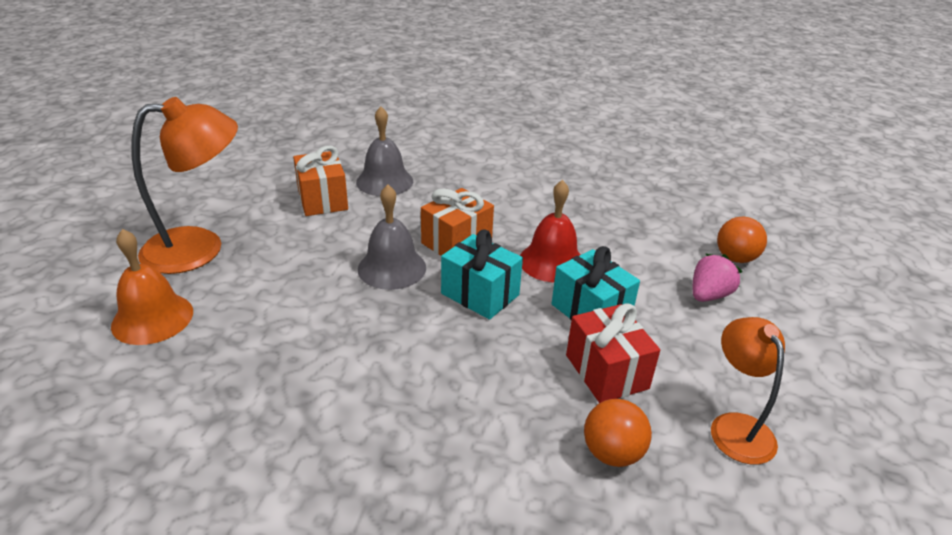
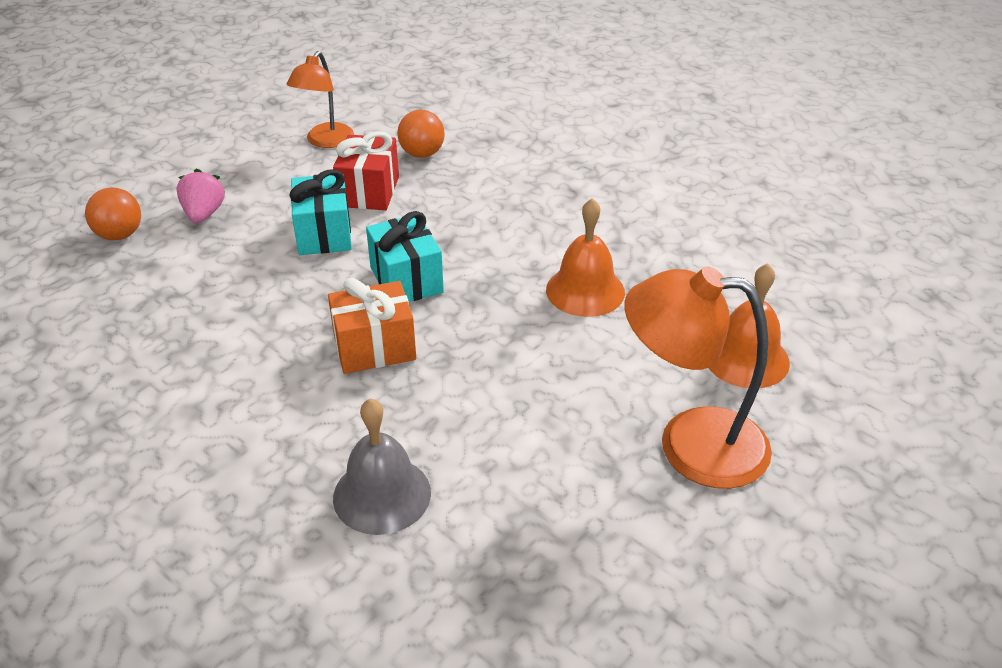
camera: 150 degrees left, 5 degrees up
(317, 334) = (585, 290): none -> orange bell
(322, 200) = (497, 484): orange gift -> none
(392, 268) = (472, 338): grey bell -> none
(552, 262) = (299, 290): red bell -> none
(708, 295) = (204, 214): pink strawberry -> pink strawberry turned 105 degrees clockwise

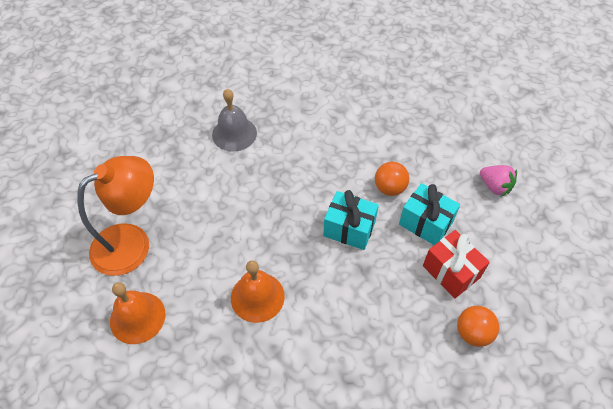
camera: 135 degrees right, 15 degrees up
(120, 235) = (503, 146): orange ball -> orange ball (389, 188)
(325, 141) = (536, 291): orange lamp -> none
(374, 348) = (313, 183): orange gift -> none

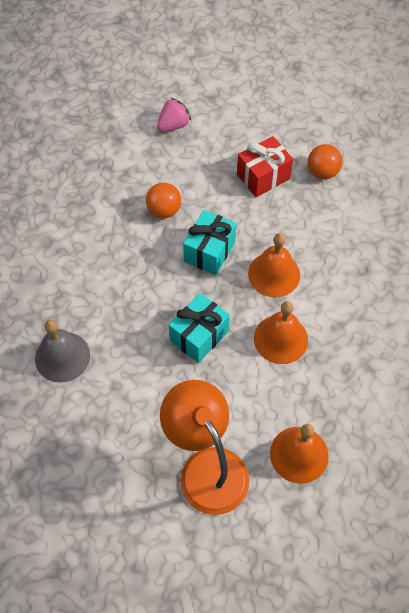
camera: 85 degrees left, 5 degrees up
(331, 287) = (274, 274): none -> orange bell
(425, 223) = (209, 187): turquoise gift -> turquoise gift (199, 336)

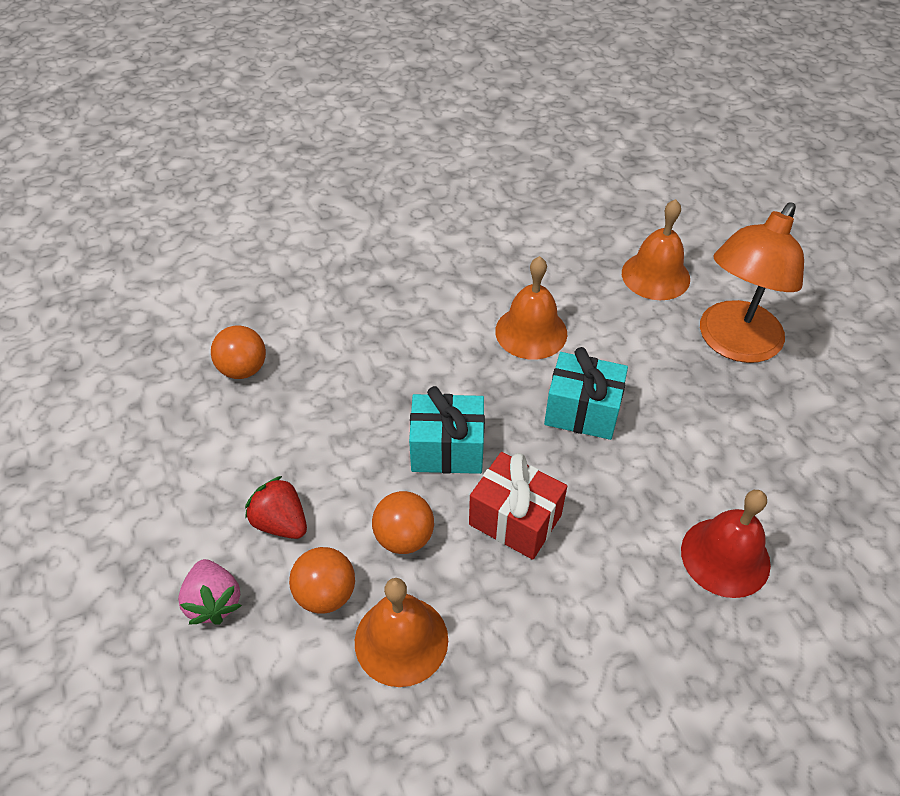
camera: 115 degrees left, 10 degrees down
(62, 356) = (725, 557): grey bell -> red bell
(152, 168) = (326, 594): none -> orange ball
(173, 125) = (214, 602): pink strawberry -> pink strawberry turned 135 degrees counterclockwise
(203, 162) = (281, 522): none -> red strawberry
(263, 177) = (280, 434): red gift -> red gift (515, 520)
(274, 274) = (443, 367): orange bell -> orange bell (401, 640)

